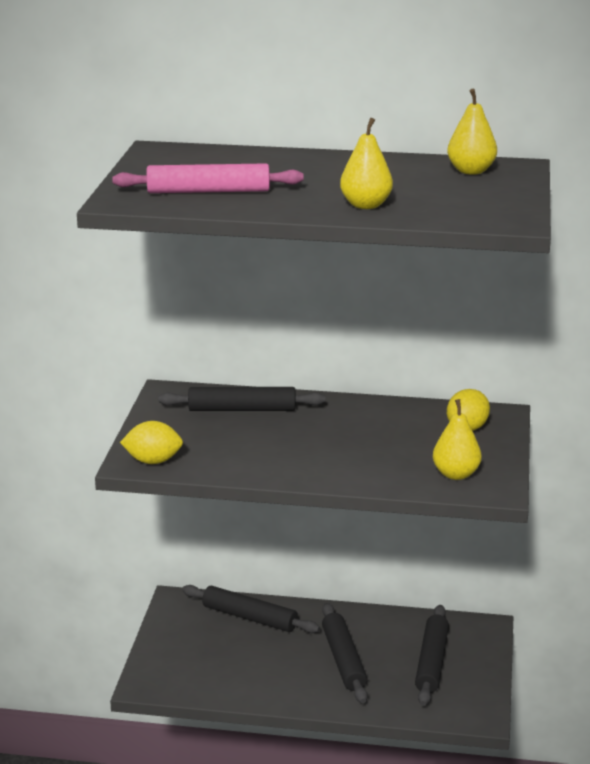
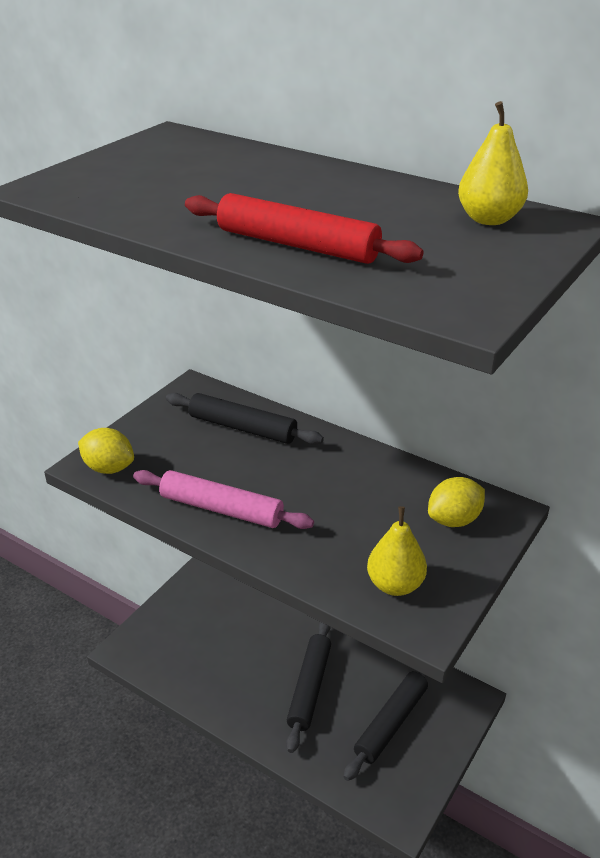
camera: 25 degrees right, 10 degrees up
(208, 191) = (146, 192): pink rolling pin -> pink rolling pin (221, 509)
(250, 617) = (257, 607): black rolling pin -> none
(366, 205) = (297, 245): yellow pear -> red rolling pin

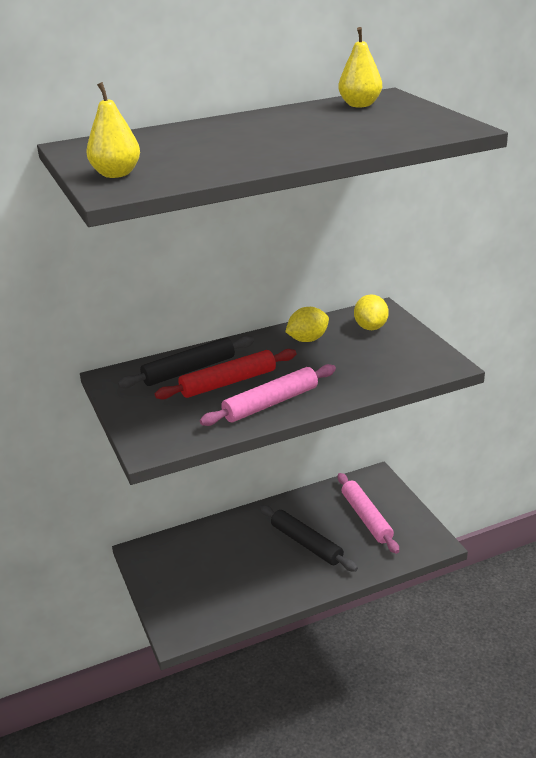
camera: 55 degrees left, 5 degrees down
(109, 468) = (165, 440): yellow lemon -> yellow lemon (307, 339)
(297, 245) = (332, 143): red rolling pin -> red rolling pin (228, 382)
(391, 722) = (366, 518): black rolling pin -> pink rolling pin
(395, 585) = (406, 363): yellow pear -> yellow pear (116, 174)

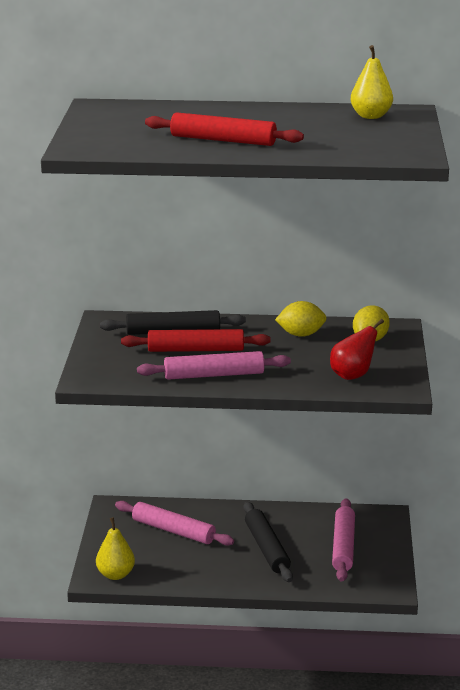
camera: 25 degrees right, 5 degrees down
(116, 174) = (95, 136): yellow pear -> yellow pear (115, 574)
(212, 556) = (173, 530): none -> pink rolling pin
(259, 151) = (223, 140): none -> red rolling pin
(393, 365) = (353, 375): none -> red pear

